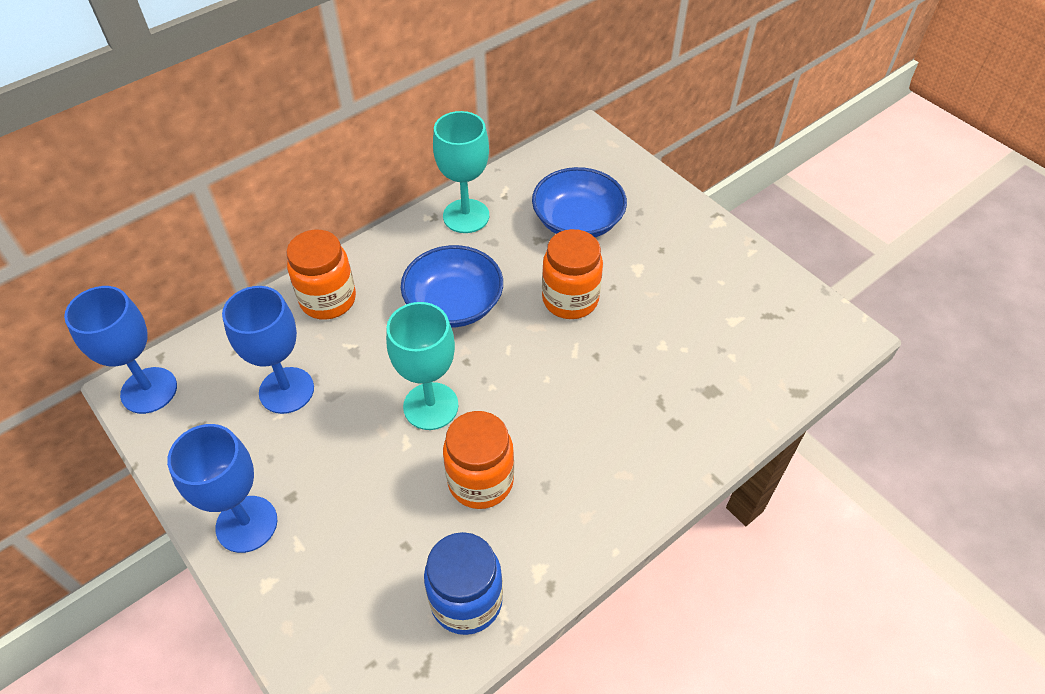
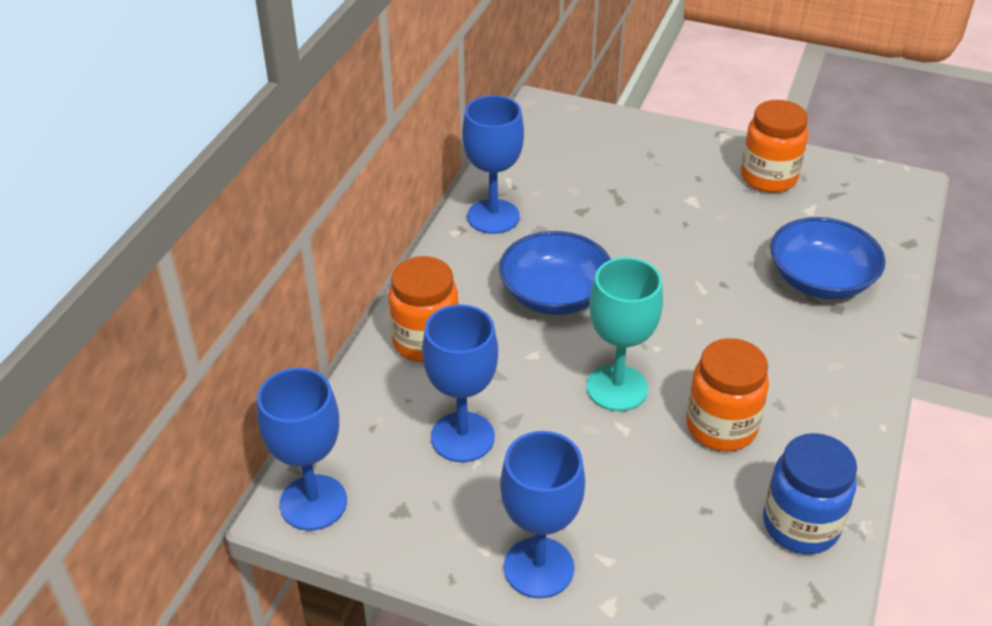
camera: 30 degrees left, 10 degrees down
(466, 216) = (493, 216): turquoise goblet -> blue goblet
(570, 299) = (658, 248): orange jar -> orange jar (768, 177)
(577, 221) = (603, 182): blue bowl -> blue bowl (820, 280)

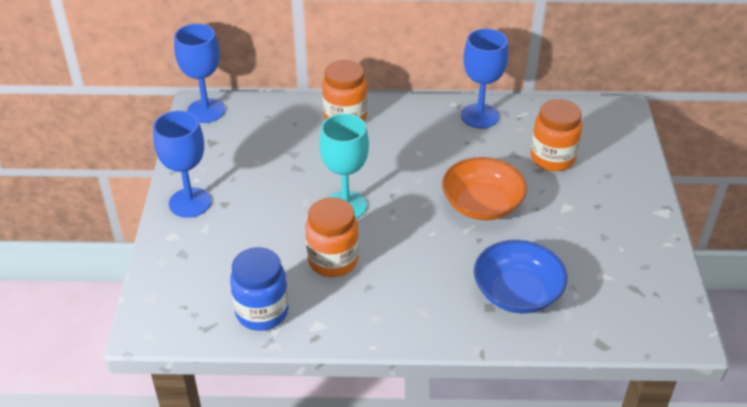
camera: 70 degrees right, 0 degrees up
(462, 437) = (274, 151): blue goblet -> none
(554, 295) = (418, 160): blue bowl -> none
(662, 263) = (482, 204): none -> orange bowl
(768, 177) = (628, 245): orange jar -> orange jar (552, 158)

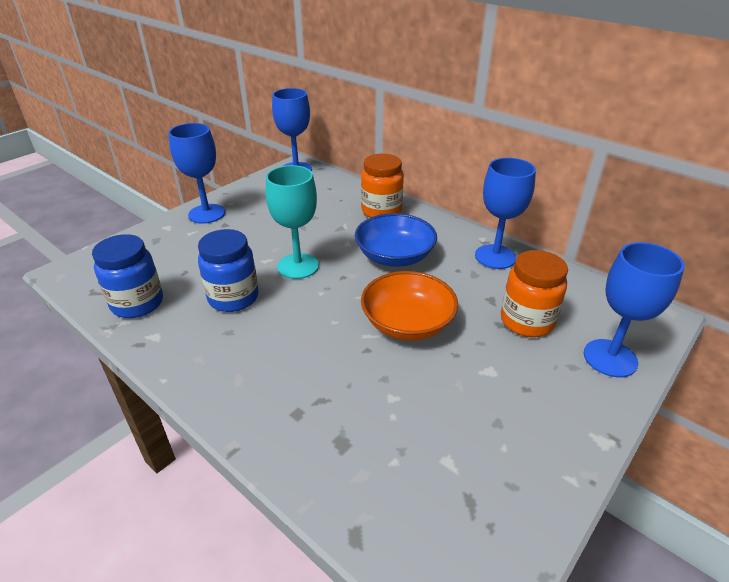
camera: 40 degrees right, 5 degrees down
(333, 261) = (233, 298): orange jar -> blue jar
(517, 293) = (338, 418): blue bowl -> blue bowl (394, 256)
(621, 157) = (610, 358): none -> blue goblet

